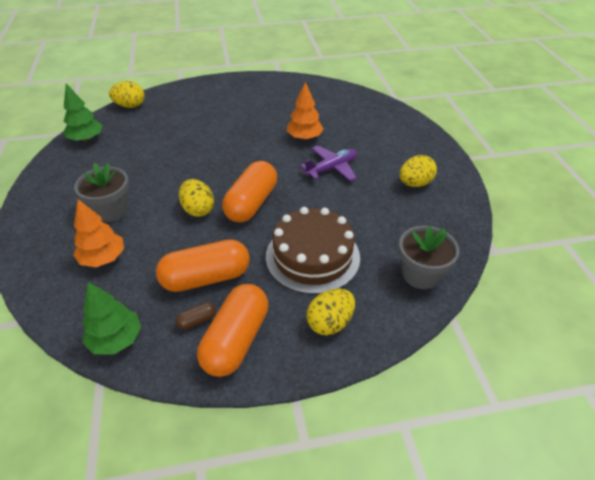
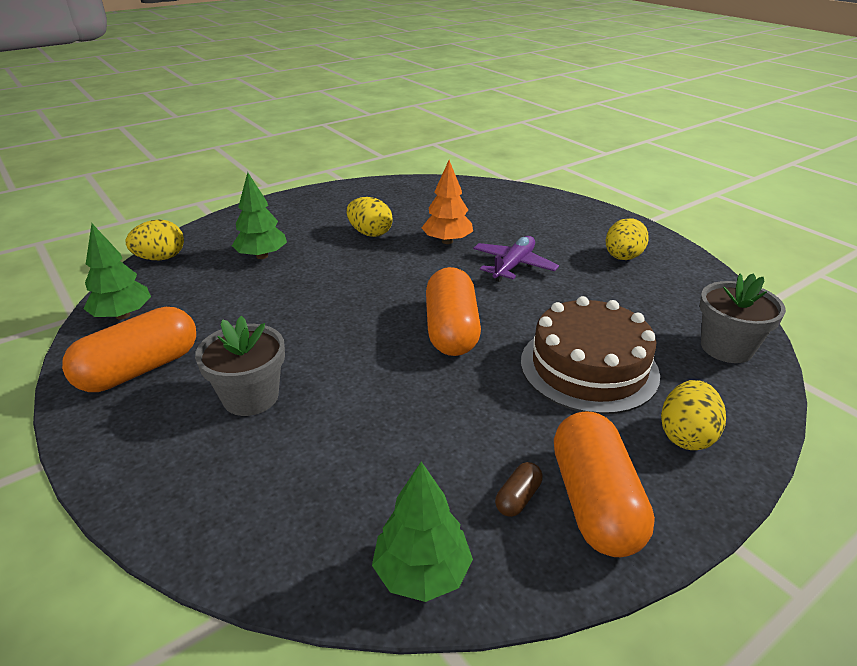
camera: 25 degrees left, 10 degrees down
(103, 258) = (296, 466): orange tree -> none
(185, 119) = (262, 256): none -> green tree
(198, 209) = (384, 358): yellow egg -> yellow egg (370, 233)
(206, 277) = (477, 438): orange capsule -> orange capsule (140, 369)

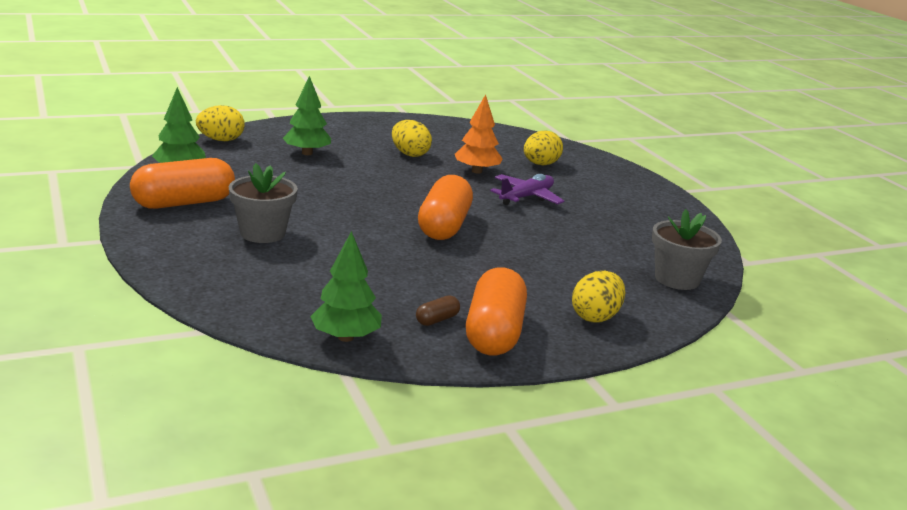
camera: 10 degrees right, 10 degrees down
(589, 367) = (545, 267): brown cake -> none
(622, 257) = (632, 209): yellow egg -> yellow egg (540, 164)

